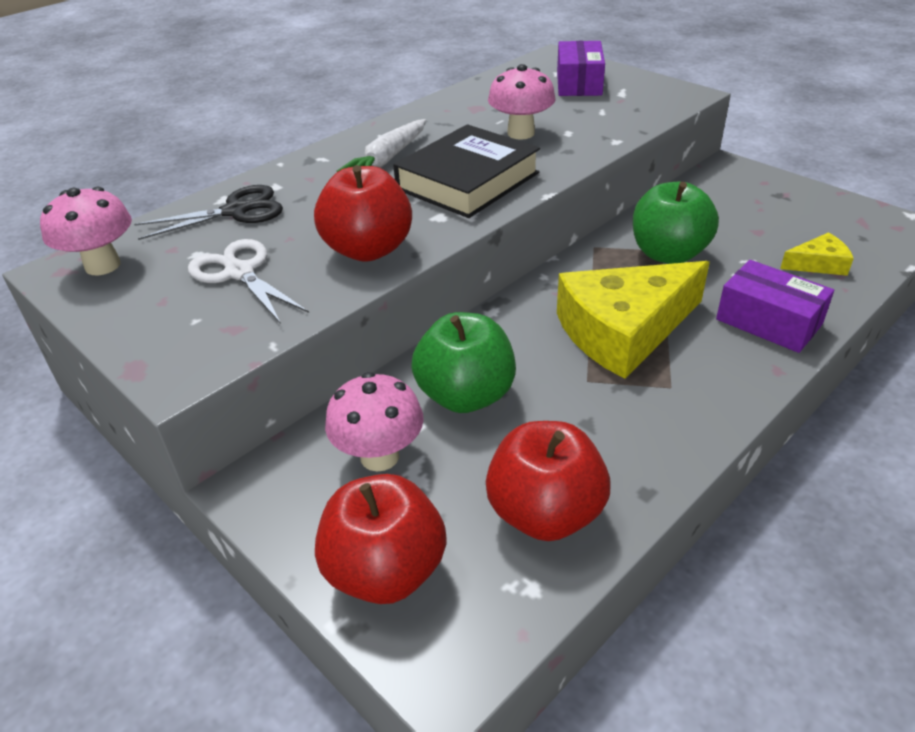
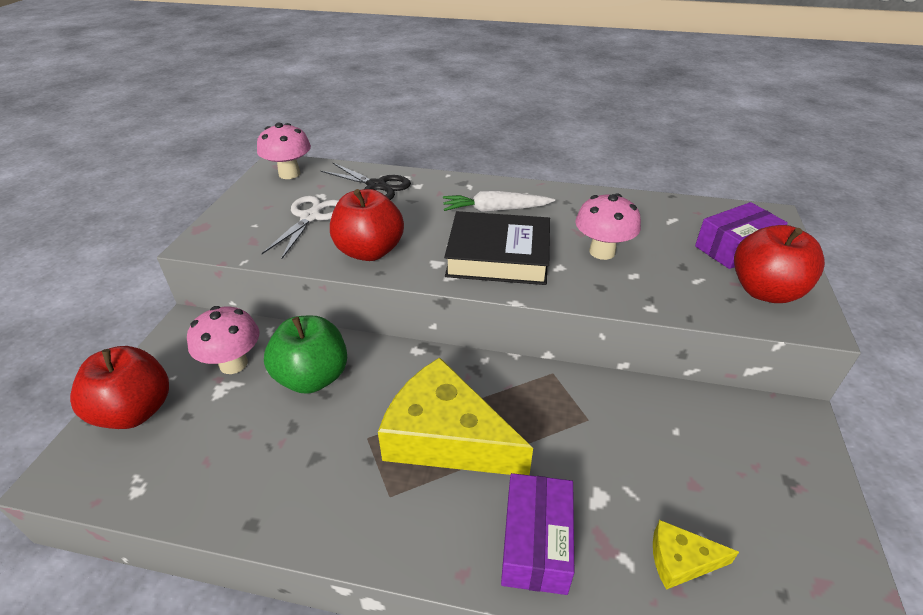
camera: 55 degrees right, 0 degrees up
(545, 513) = (208, 469): red apple -> red apple (765, 291)
(668, 254) = (585, 426): green apple -> none
(818, 264) = (681, 560): yellow cheese -> yellow cheese turned 135 degrees clockwise

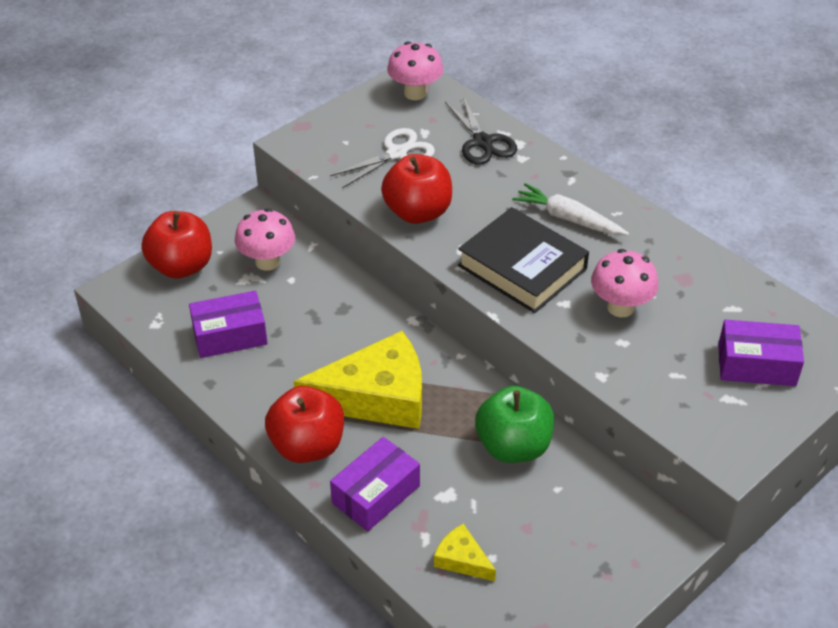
camera: 35 degrees right, 5 degrees up
(240, 456) = (230, 335): none -> purple box
(312, 377) = (316, 302): green apple -> green apple (513, 446)
(445, 436) = (376, 396): yellow cheese -> yellow cheese turned 105 degrees clockwise
(765, 291) = (726, 414): red apple -> red apple (307, 446)

